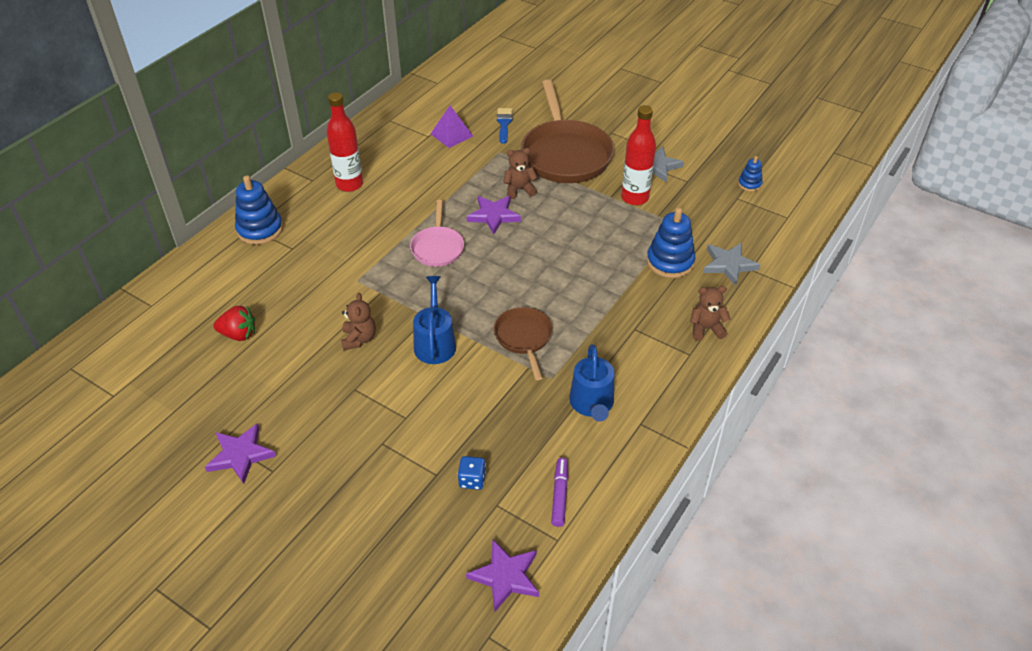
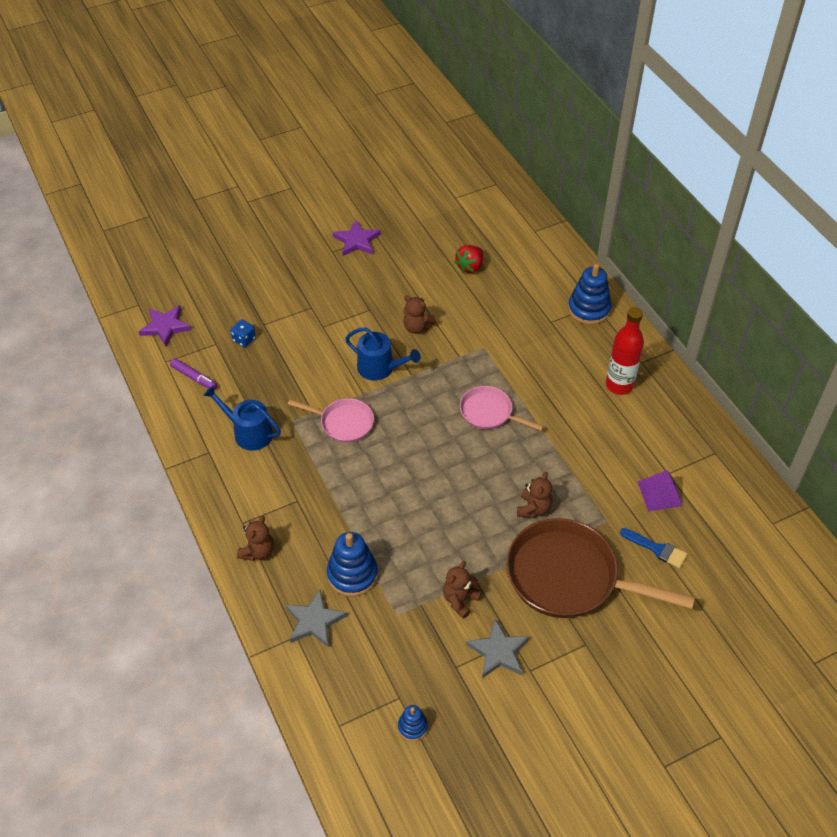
camera: 120 degrees right, 5 degrees up
(494, 216) = (507, 471): purple star -> none
(524, 338) = (343, 423): brown pan -> pink pan
(635, 198) = (460, 600): red bottle -> brown teddy bear

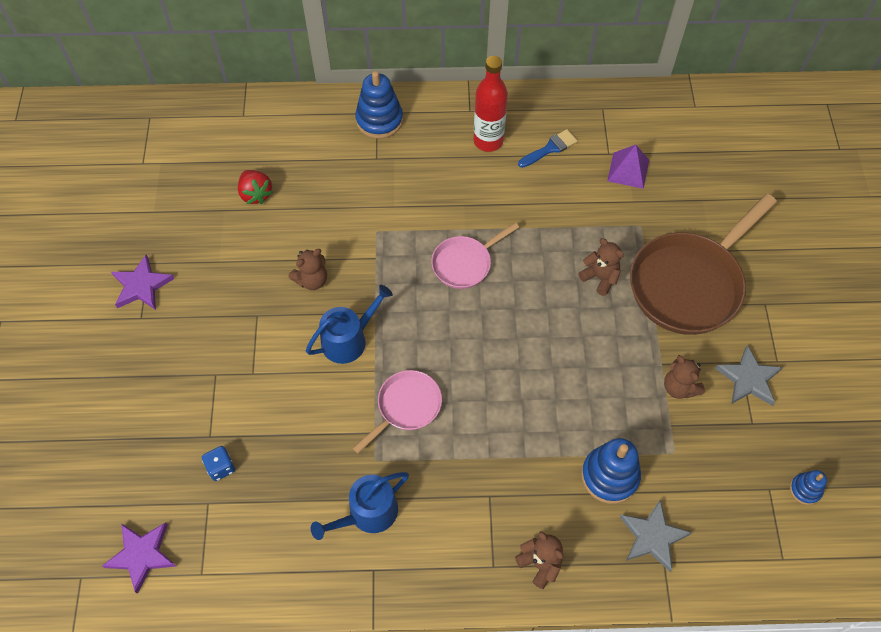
camera: 65 degrees left, 10 degrees up
(194, 377) = (248, 548): purple marker -> none
(657, 549) = (687, 201): blue brush -> blue brush (550, 148)

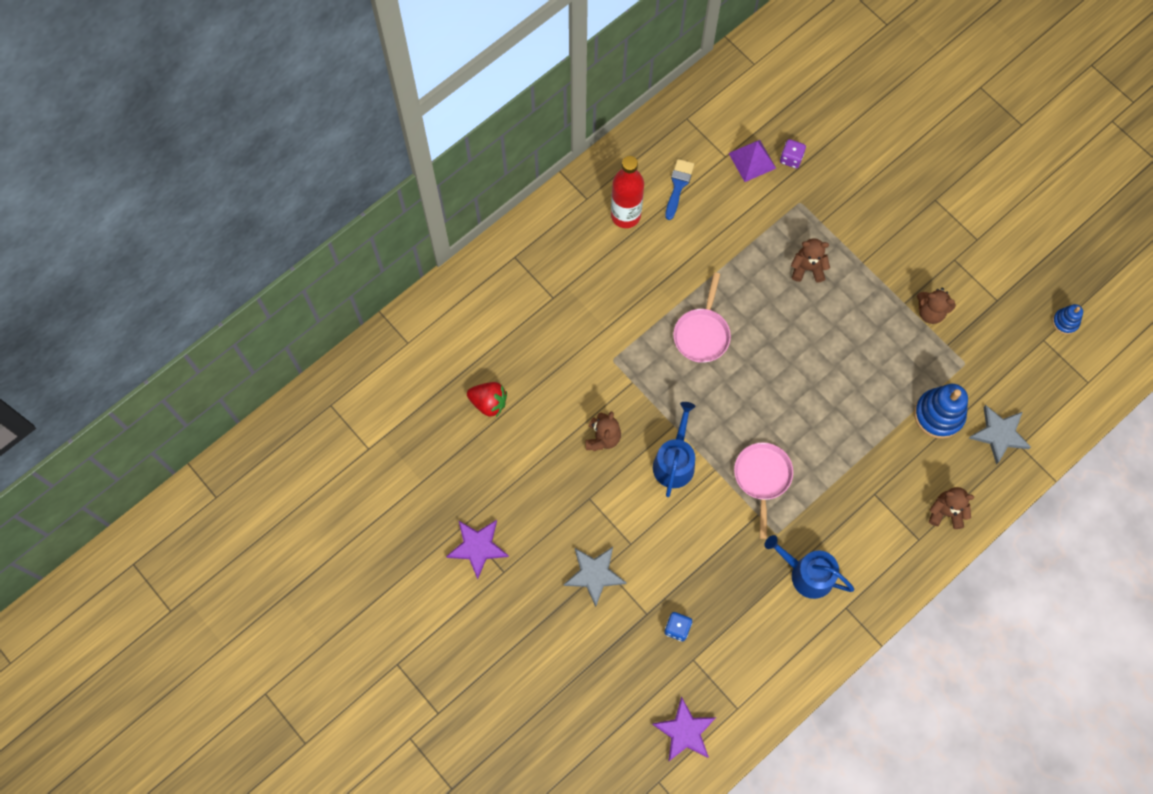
camera: 40 degrees left, 10 degrees up
(367, 513) = (807, 574): blue watering can -> blue watering can turned 105 degrees clockwise
(379, 120) = (523, 262): blue stacking toy -> none
(663, 190) = (791, 158): none -> purple dice
(689, 284) = (872, 224): brown pan -> none
(748, 379) = (969, 268): grey star -> grey star (594, 574)

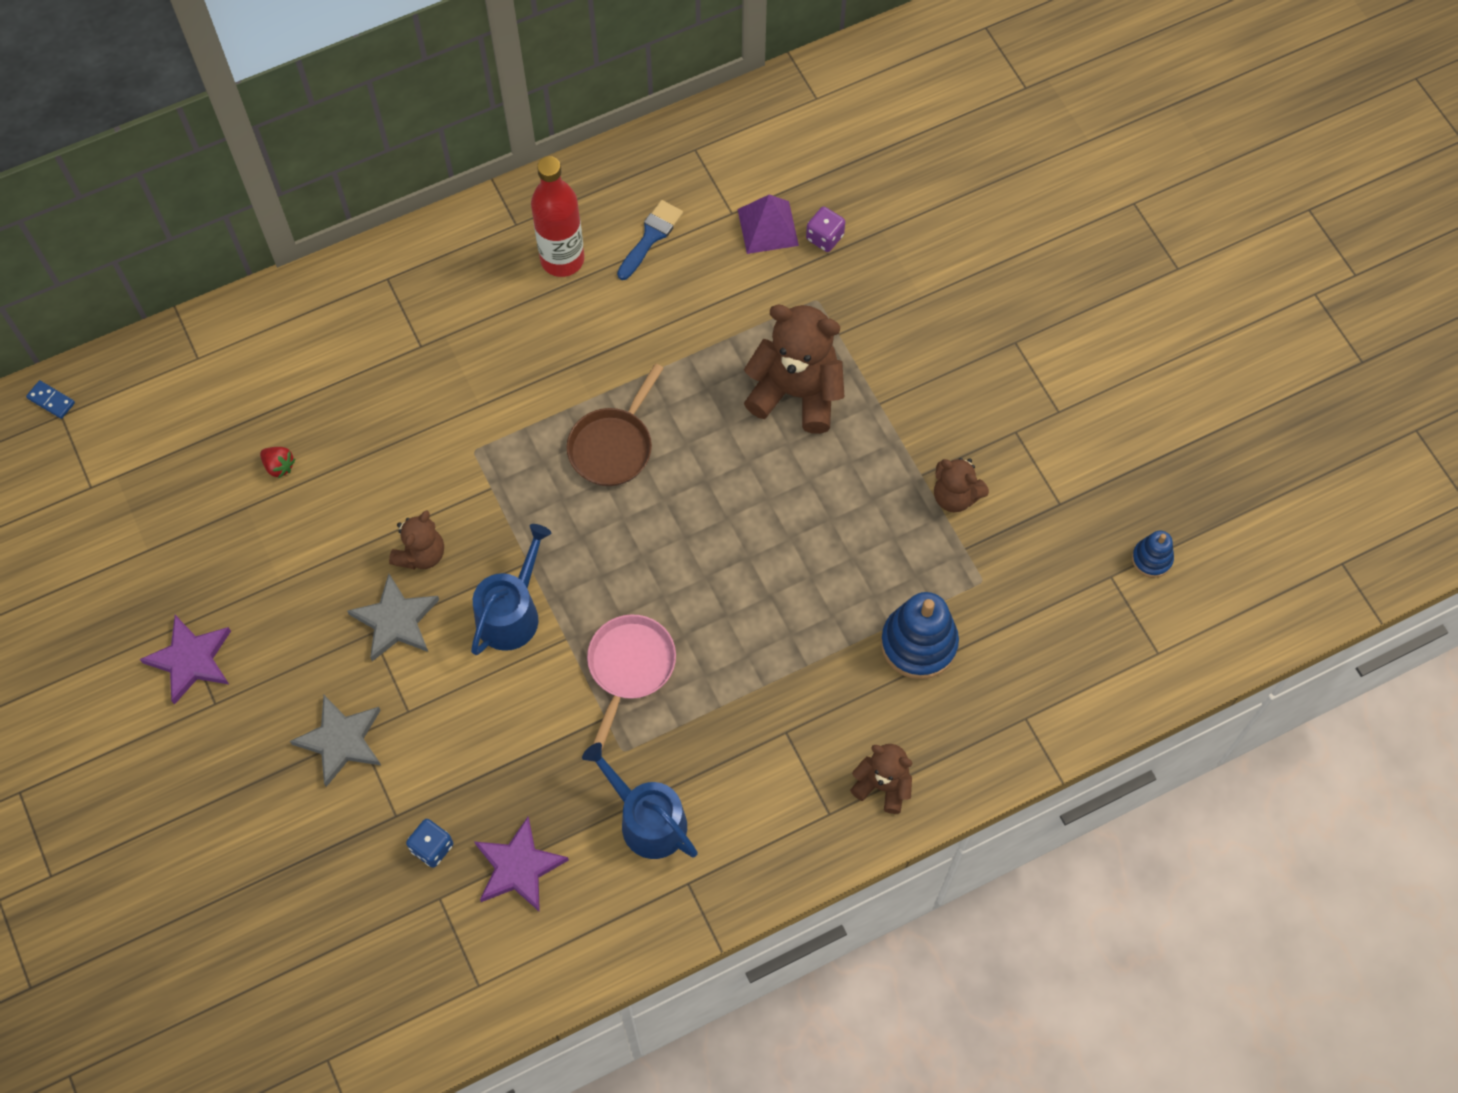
camera: 15 degrees right, 5 degrees down
(320, 396) = (51, 400): none -> blue domino
(488, 402) = (279, 466): red strawberry -> red strawberry, size x0.61
(685, 731) = (390, 997): purple star -> purple star (518, 867)
(702, 334) = (613, 446): pink pan -> brown pan
(807, 268) = (796, 393): brown teddy bear -> brown teddy bear, size x1.77
(999, 434) = (999, 694): grey star -> grey star (395, 621)

